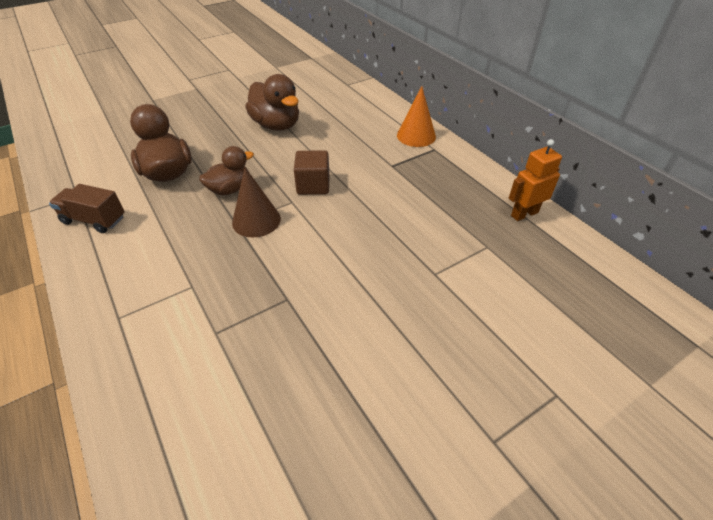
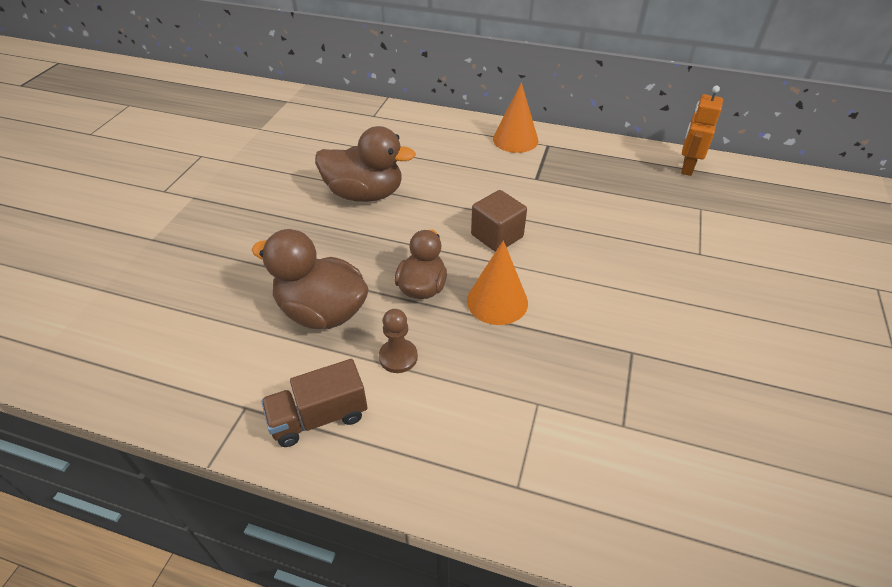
camera: 40 degrees left, 0 degrees up
(166, 216) = (398, 357): none -> brown pawn
(256, 220) = (497, 301): brown cone -> orange cone

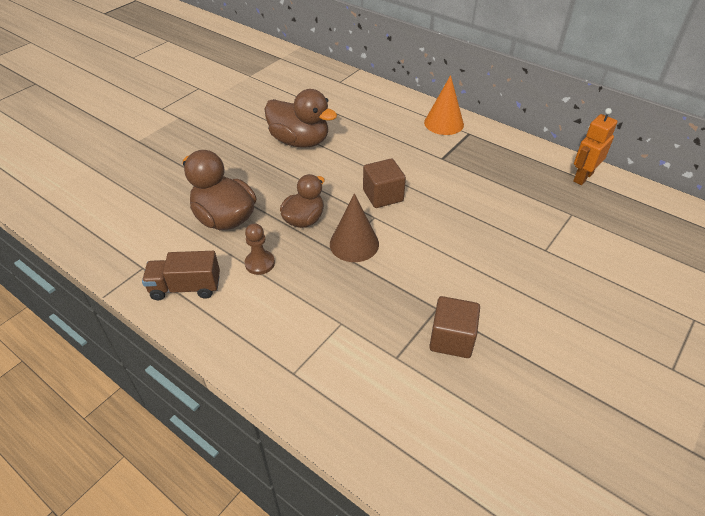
camera: 20 degrees right, 0 degrees up
(497, 301) = (354, 244): orange cone -> brown cone
(668, 383) = (451, 339): none -> brown cube

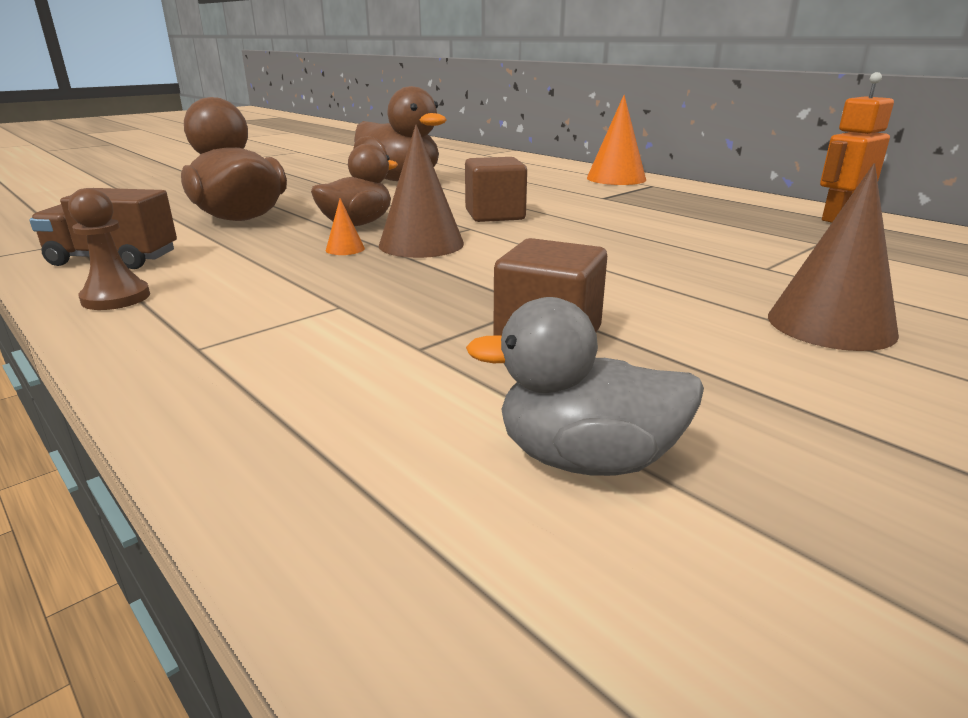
camera: 10 degrees right, 20 degrees down
(260, 263) = (253, 249): brown pawn -> brown pawn (116, 298)
(313, 256) = (345, 249): none -> orange cone
(488, 427) = (586, 459): none -> grey duck
(576, 308) = (830, 325): none -> brown cone

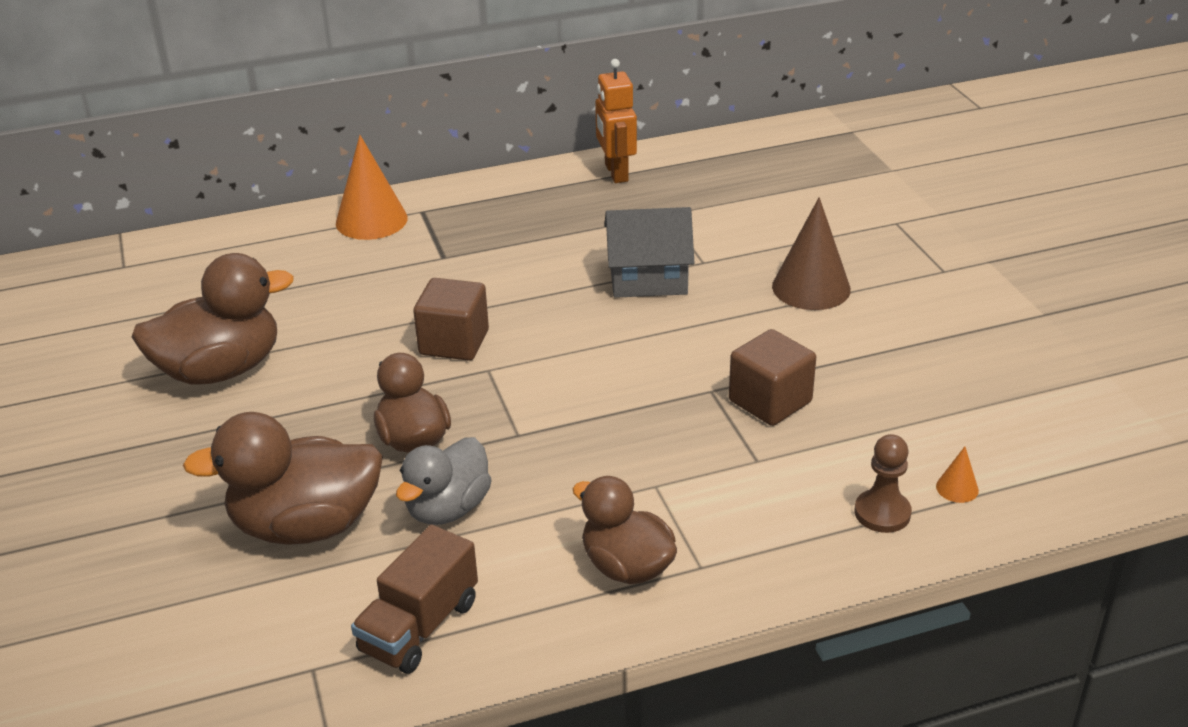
camera: 65 degrees left, 10 degrees up
(116, 298) = (554, 617): brown pawn -> brown pawn (882, 513)
(195, 314) = (626, 566): none -> brown duck
(345, 249) = (500, 461): orange cone -> orange cone (957, 488)
(421, 244) = (520, 411): brown cone -> none
(586, 459) = (916, 434): grey duck -> grey duck (448, 508)
(692, 252) = (648, 278): none -> grey house

